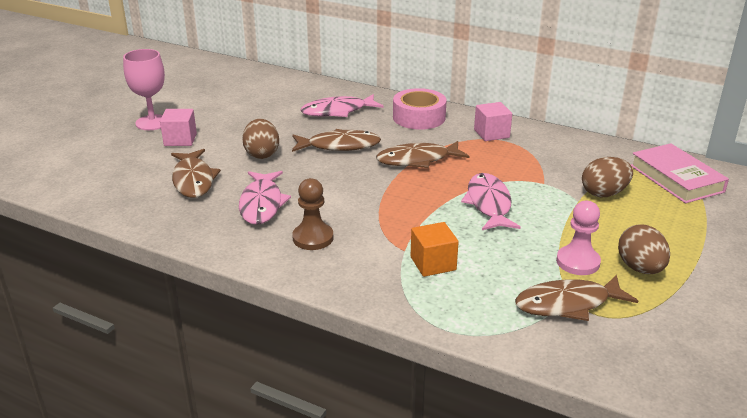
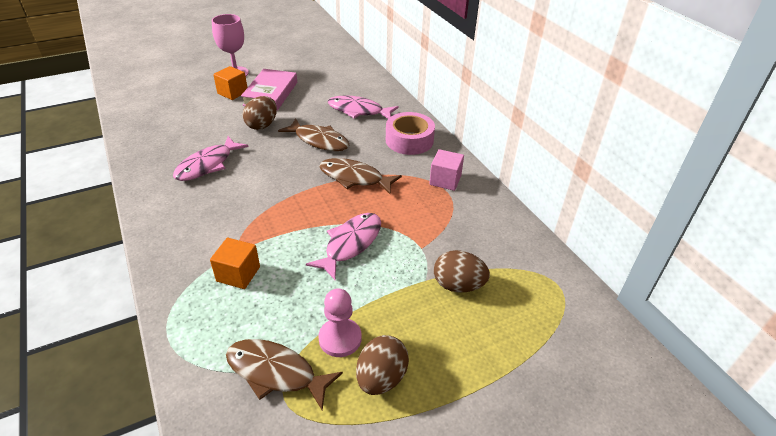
camera: 35 degrees right, 10 degrees up
(180, 139) = (232, 92): pink cube -> orange cube
(193, 180) = (197, 127): brown fish -> none
(313, 238) = (198, 208): brown pawn -> none
(676, 178) = (550, 306): pink book -> pink book (271, 93)

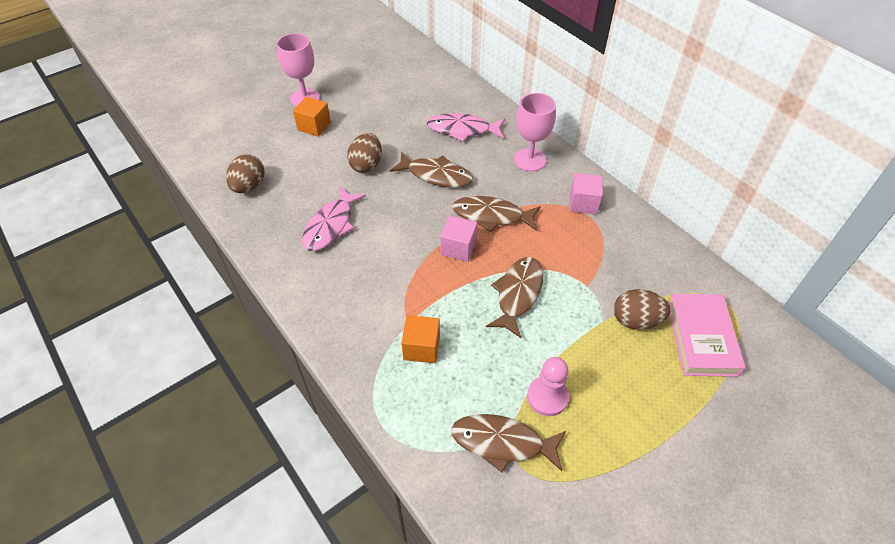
camera: 10 degrees left, 10 degrees up
(271, 93) = (357, 121): pink book -> pink book (701, 338)
(312, 198) = (458, 248): none -> pink cube
(350, 244) = (518, 294): pink fish -> brown fish
(381, 378) = (599, 428): brown egg -> brown egg (249, 186)
(409, 140) = (530, 160): pink tape -> pink goblet

